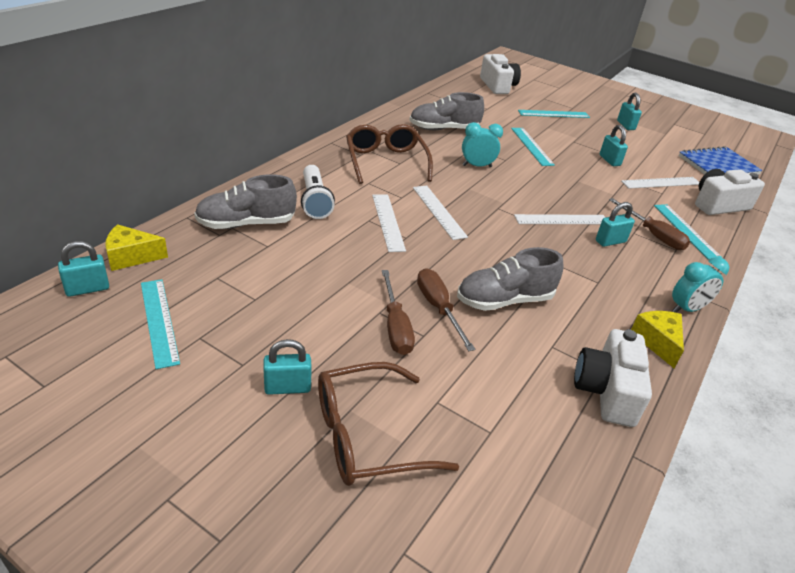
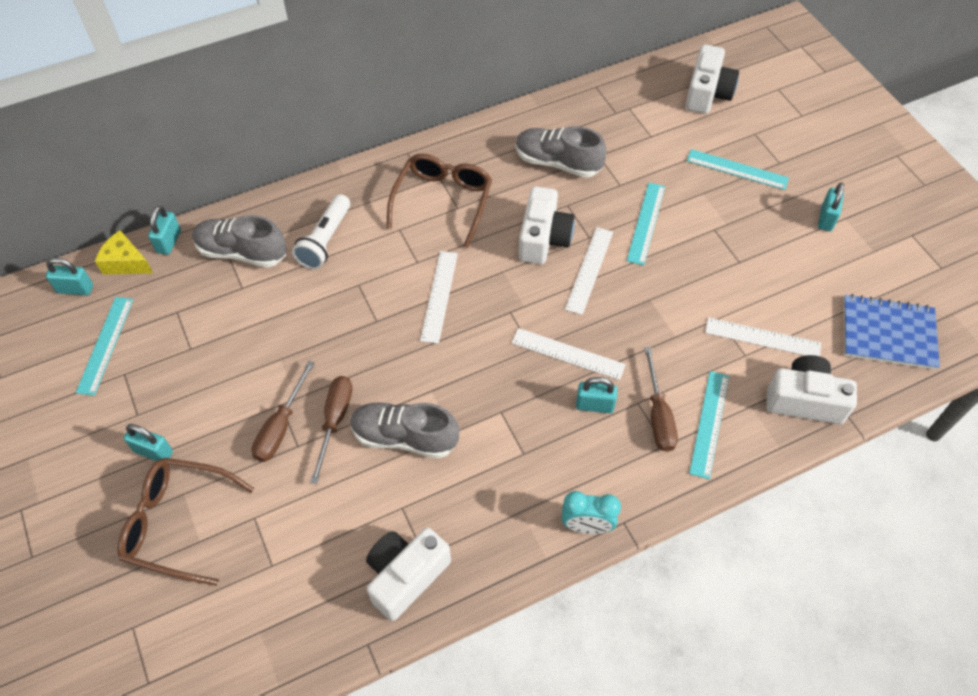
camera: 35 degrees right, 20 degrees up
(388, 222) = (375, 293): white ruler -> white ruler (589, 270)
(477, 166) = (543, 238): turquoise clock -> white camera
(609, 160) = (730, 278): turquoise padlock -> turquoise padlock (169, 242)
(657, 342) = (511, 549): yellow cheese -> none

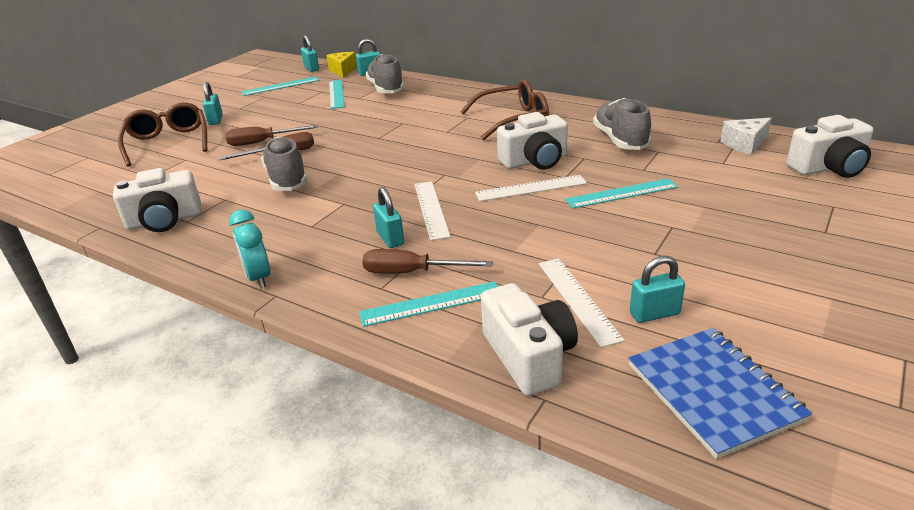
camera: 60 degrees right, 25 degrees down
(325, 240) = (426, 103): white flashlight -> none
(406, 576) = (164, 220): white camera -> white camera turned 150 degrees clockwise
(439, 296) = (426, 147): white ruler -> none
(634, 103) = (744, 144): none -> white cheese
(658, 415) = (412, 272): brown screwdriver -> brown screwdriver turned 45 degrees clockwise
(737, 169) = (768, 212): turquoise ruler -> turquoise ruler (336, 94)
(826, 219) = (806, 285): turquoise padlock -> turquoise padlock (654, 314)

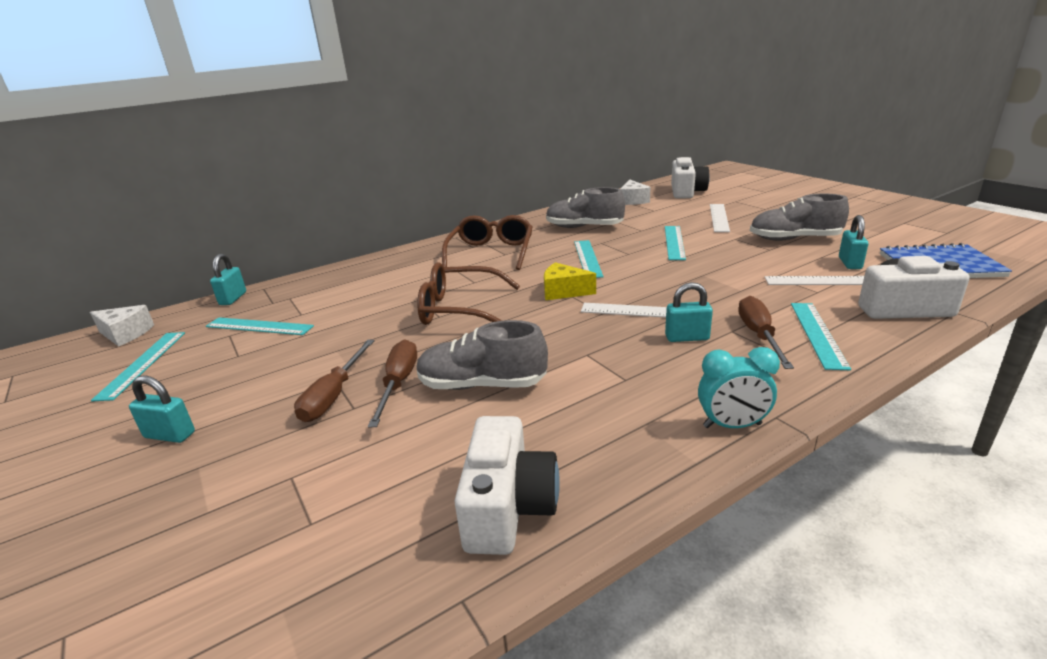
camera: 65 degrees left, 5 degrees down
(168, 142) = (181, 496): brown glasses -> brown glasses (460, 309)
(311, 68) = (125, 334): turquoise padlock -> white cheese
(343, 71) = (185, 314): yellow cheese -> yellow cheese (563, 291)
(386, 89) = (304, 296): grey shoe -> grey shoe (794, 239)
(412, 272) = (759, 335): brown screwdriver -> brown screwdriver turned 150 degrees clockwise
(531, 188) = (637, 267): white ruler -> white ruler (719, 217)
(535, 161) = (587, 258): white camera -> turquoise ruler

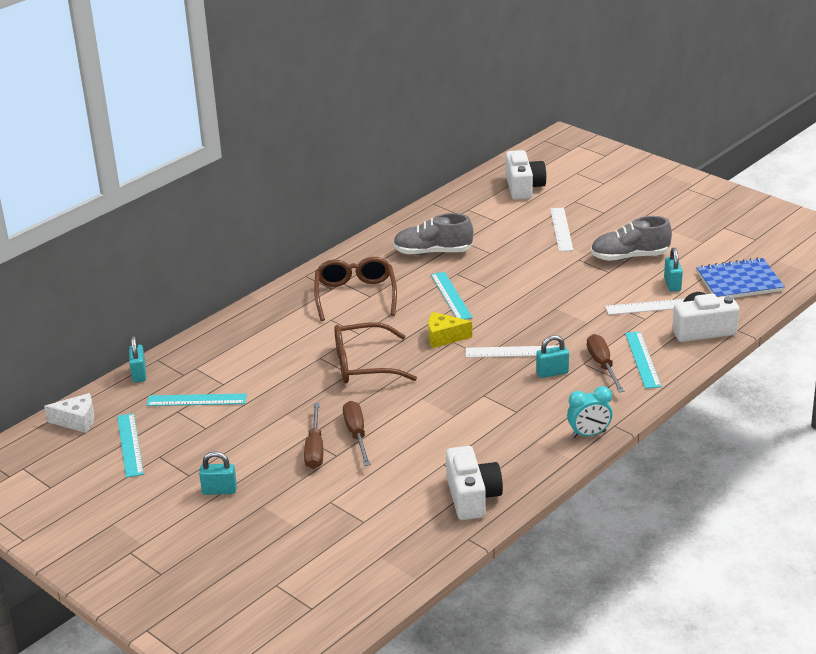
camera: 15 degrees left, 5 degrees up
(482, 385) = (418, 428): grey shoe -> none
(632, 200) = (470, 205): white cheese -> none
(674, 242) = (525, 268): turquoise ruler -> none

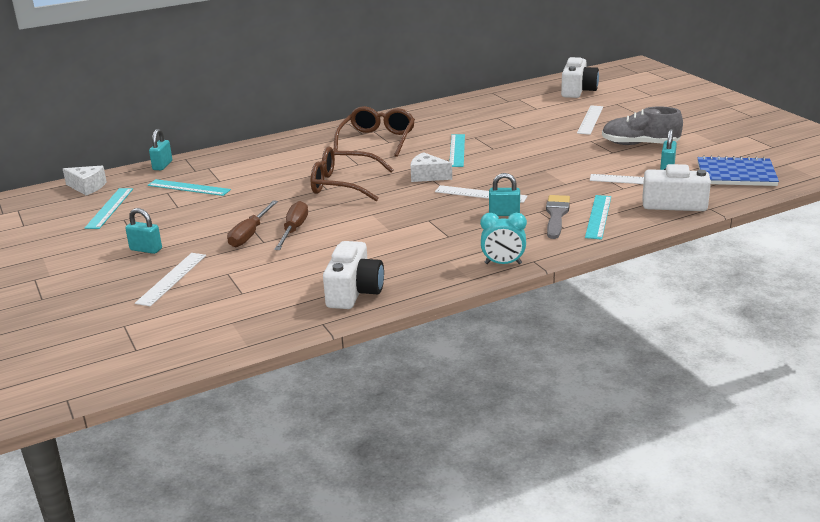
camera: 20 degrees right, 5 degrees down
(278, 520) = (172, 278): none -> white ruler
(432, 252) = (465, 121): grey shoe -> none
(444, 337) = (427, 176): yellow cheese -> white cheese
(602, 365) = (556, 215): brown screwdriver -> grey brush

